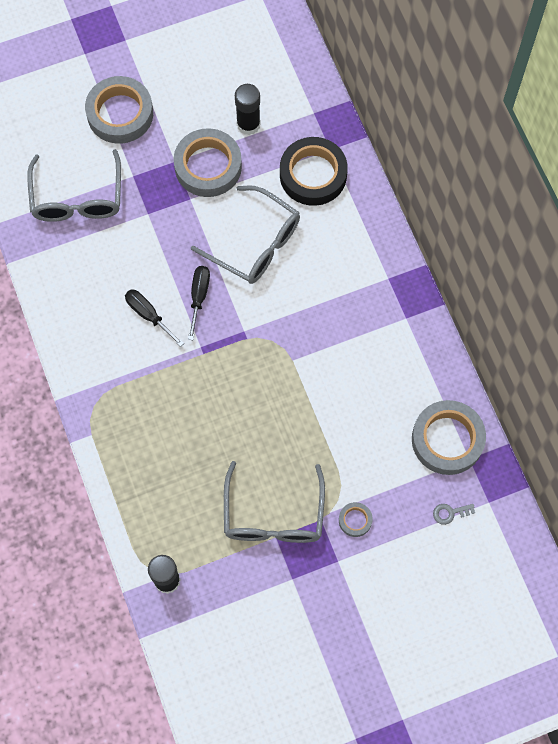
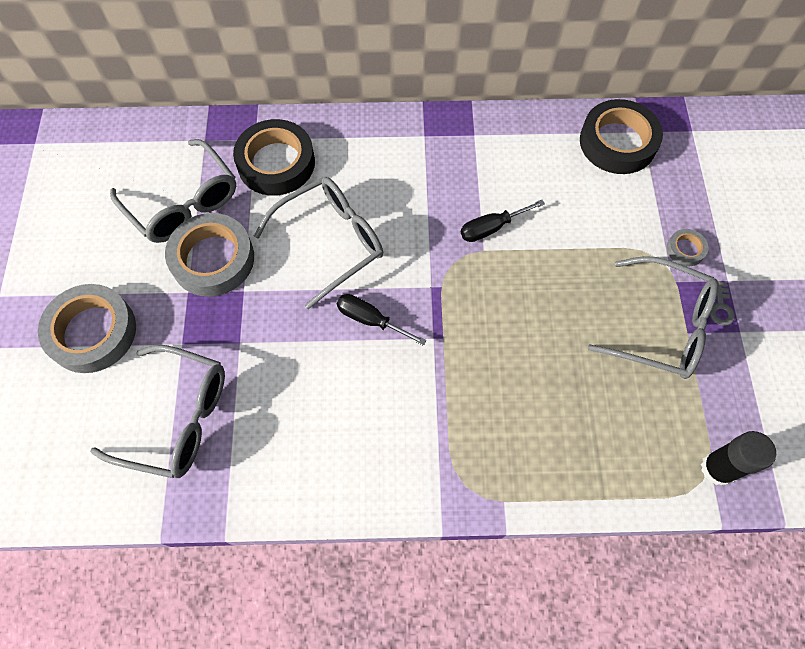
camera: 70 degrees left, 5 degrees down
(148, 315) = (370, 383): black screwdriver -> black screwdriver (491, 228)
(248, 124) = (183, 203): black glue stick -> grey glasses
(447, 440) = (617, 142): grey tape -> black tape
(450, 513) = (696, 165): grey key -> grey key (721, 307)

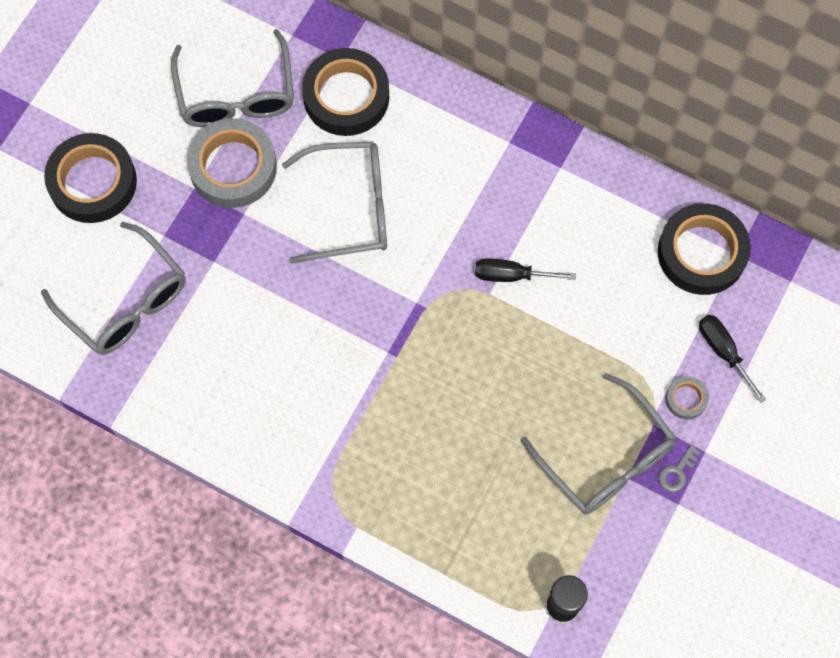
camera: 30 degrees right, 5 degrees up
(92, 332) = (93, 182): grey tape -> black tape
(370, 320) = (341, 304): black screwdriver -> black screwdriver (723, 351)

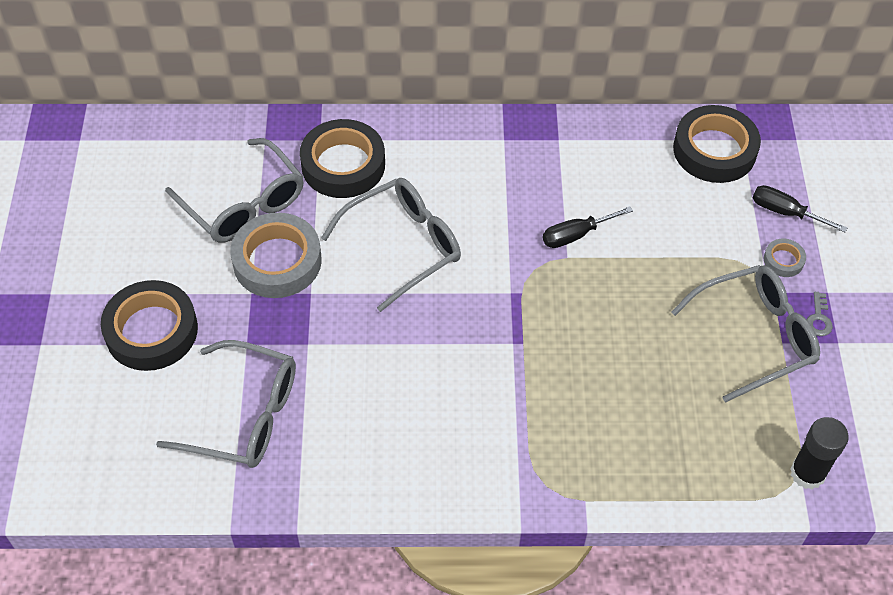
camera: 30 degrees left, 15 degrees down
(606, 458) = (755, 336): grey glasses -> grey glasses turned 45 degrees counterclockwise

